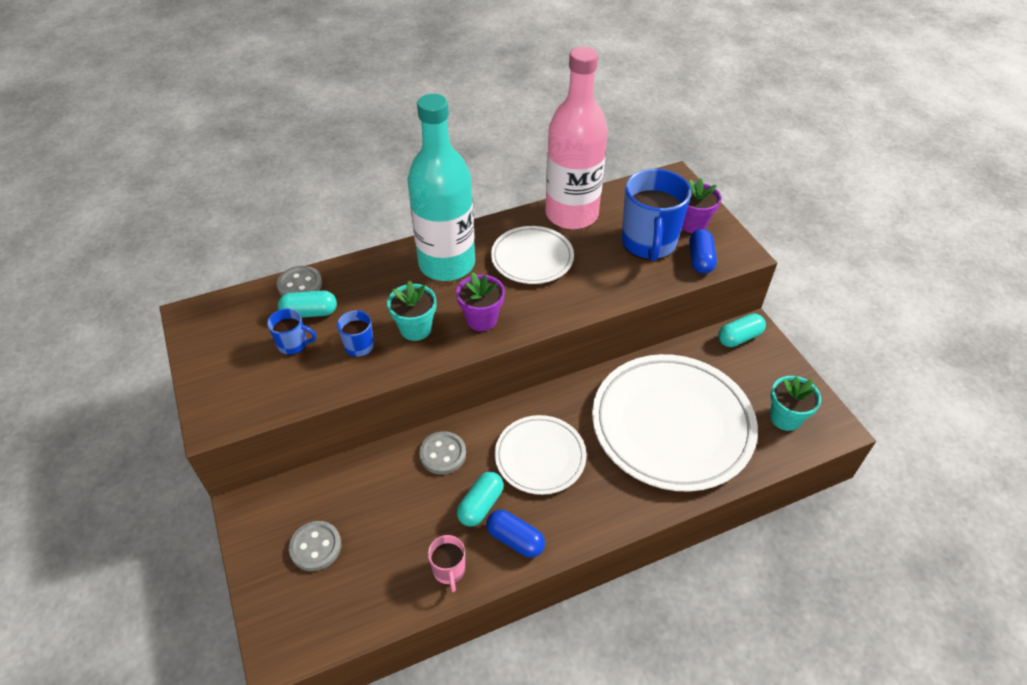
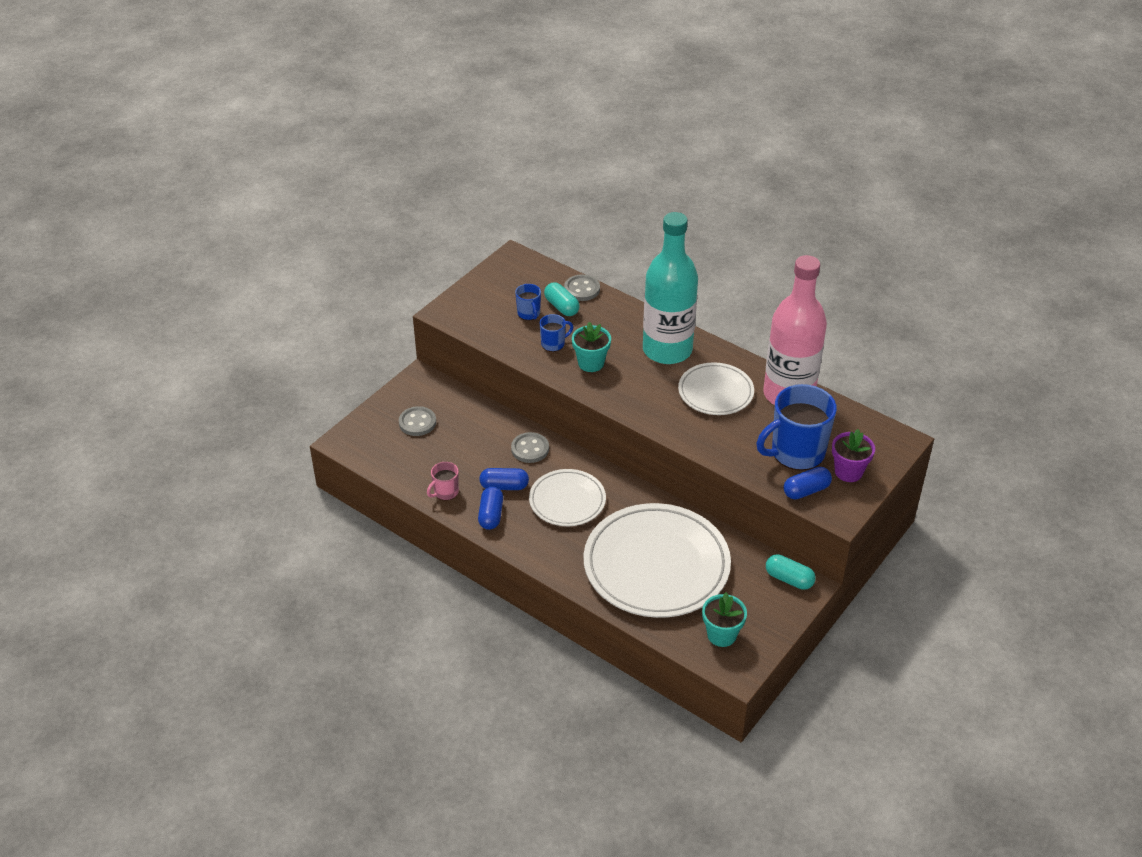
camera: 60 degrees right, 5 degrees down
(480, 505) = (504, 486): turquoise capsule -> blue capsule
(481, 319) = (628, 392): purple flower pot -> none

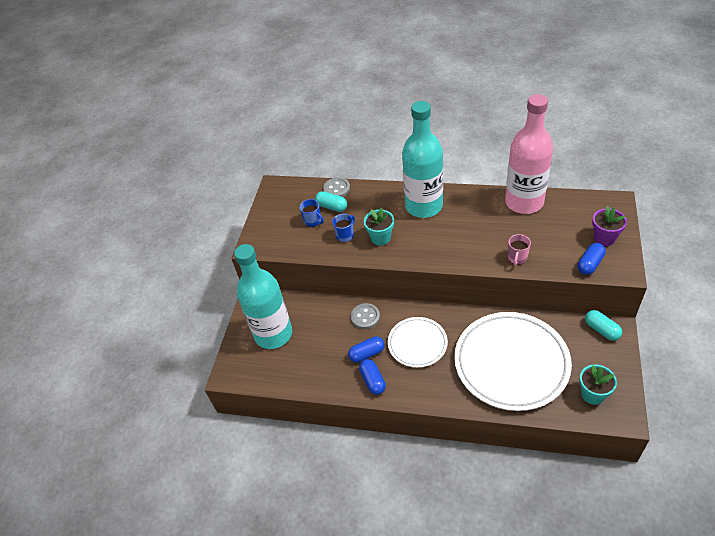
camera: 20 degrees left, 5 degrees up
(417, 422) = (273, 334): grey button -> turquoise bottle
(445, 492) = (328, 379): pink mug -> pink mug (517, 258)
(715, 392) = (477, 221): white plate -> none
(789, 579) = (601, 330): turquoise capsule -> turquoise capsule turned 45 degrees clockwise
(796, 453) = (561, 240): blue mug -> none

